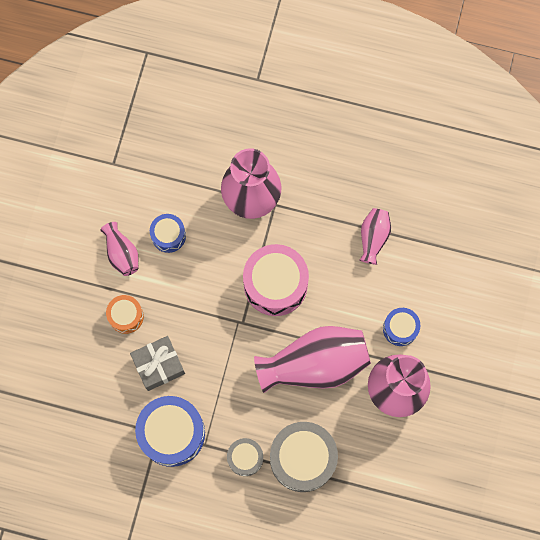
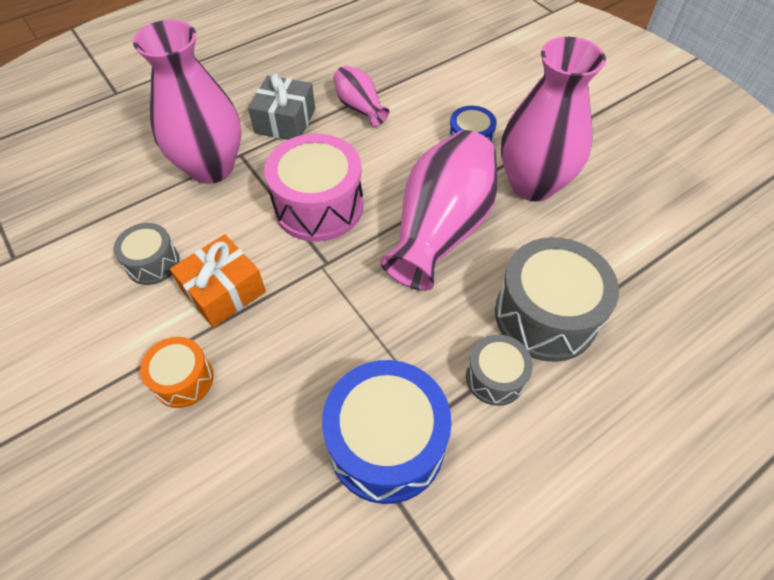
camera: 50 degrees left, 20 degrees down
(122, 253) = (110, 325): pink vase -> none
(158, 365) = (283, 389): grey gift -> grey gift (285, 121)
(168, 235) = (153, 263): blue drum -> grey drum
(183, 287) = (224, 291): none -> orange gift

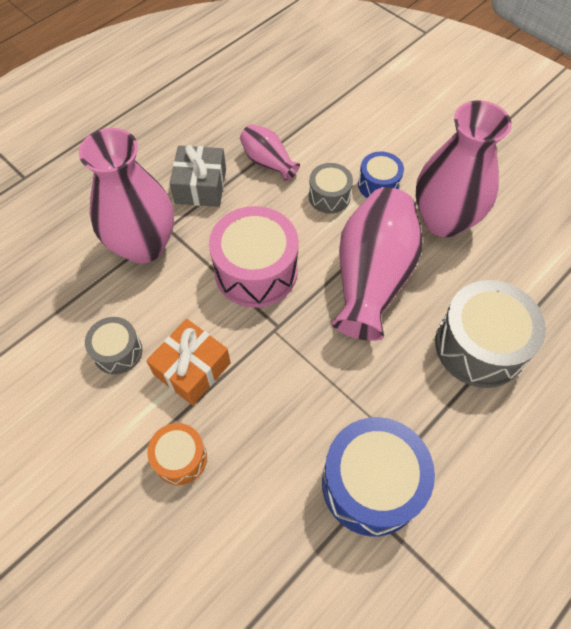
camera: 10 degrees left, 5 degrees up
(495, 377) = (448, 409): grey drum -> grey drum (329, 196)

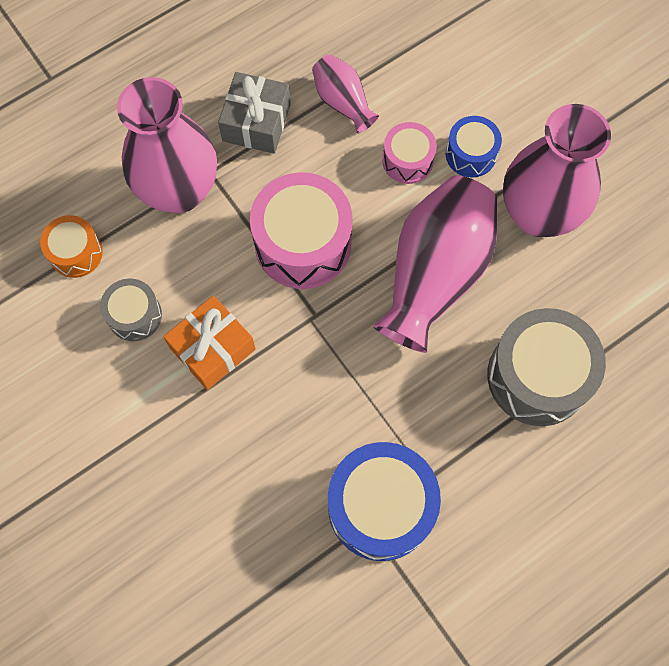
camera: 10 degrees right, 10 degrees up
(180, 458) = (186, 445): orange drum -> orange drum (76, 253)
(329, 196) = (407, 160): grey drum -> pink drum

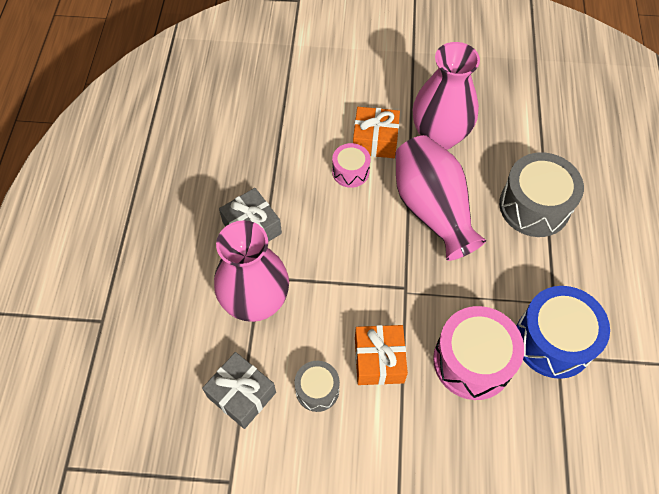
camera: 50 degrees left, 10 degrees down
(76, 253) = (241, 394): orange drum -> grey gift
(303, 243) = (353, 261): pink drum -> pink drum (472, 361)
(343, 102) = (283, 175): pink vase -> none
(471, 154) = (375, 140): blue drum -> orange gift

